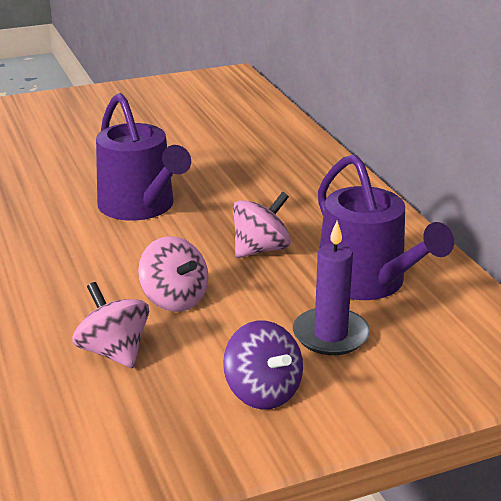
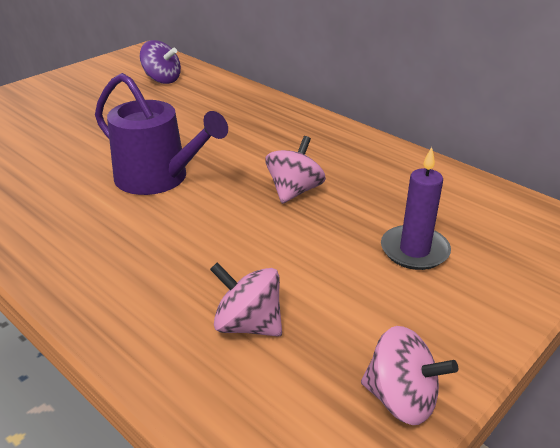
camera: 25 degrees left, 5 degrees up
(174, 299) = (260, 256): pink spinning top -> pink spinning top (401, 399)
(262, 392) = (409, 320): purple spinning top -> purple spinning top (162, 79)
(367, 282) = (400, 197): purple watering can -> none

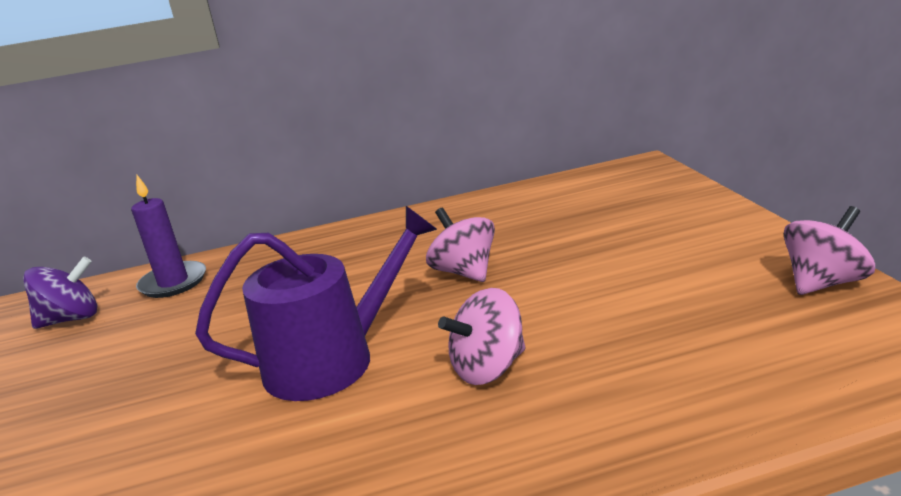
camera: 55 degrees left, 10 degrees down
(248, 325) = (681, 343): pink spinning top -> pink spinning top (488, 368)
(414, 250) = (621, 233): purple candle -> purple candle (173, 283)

